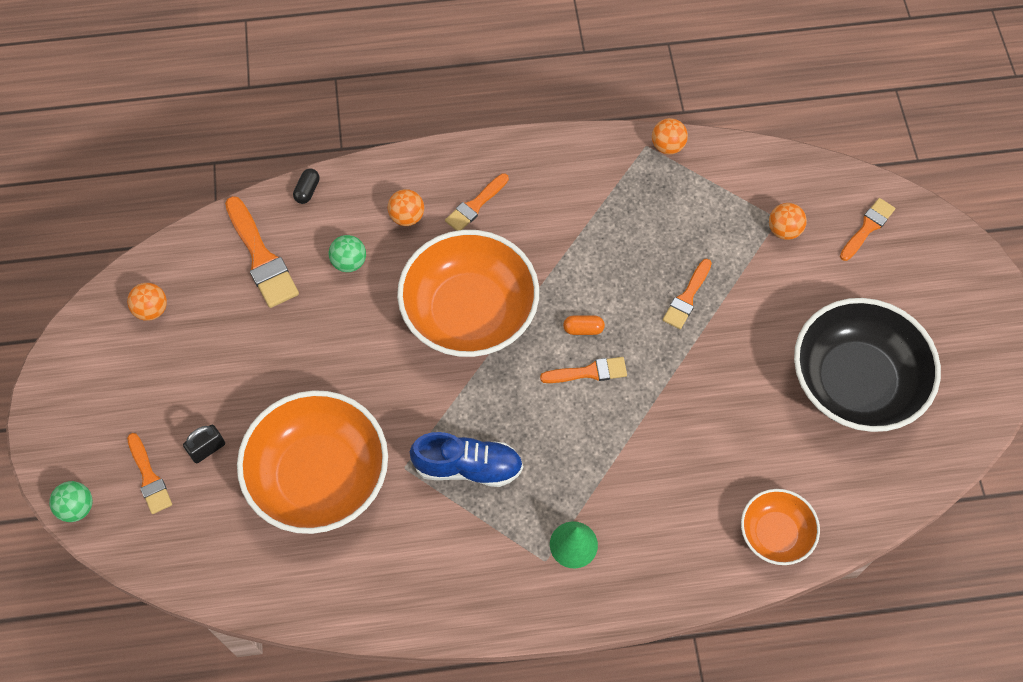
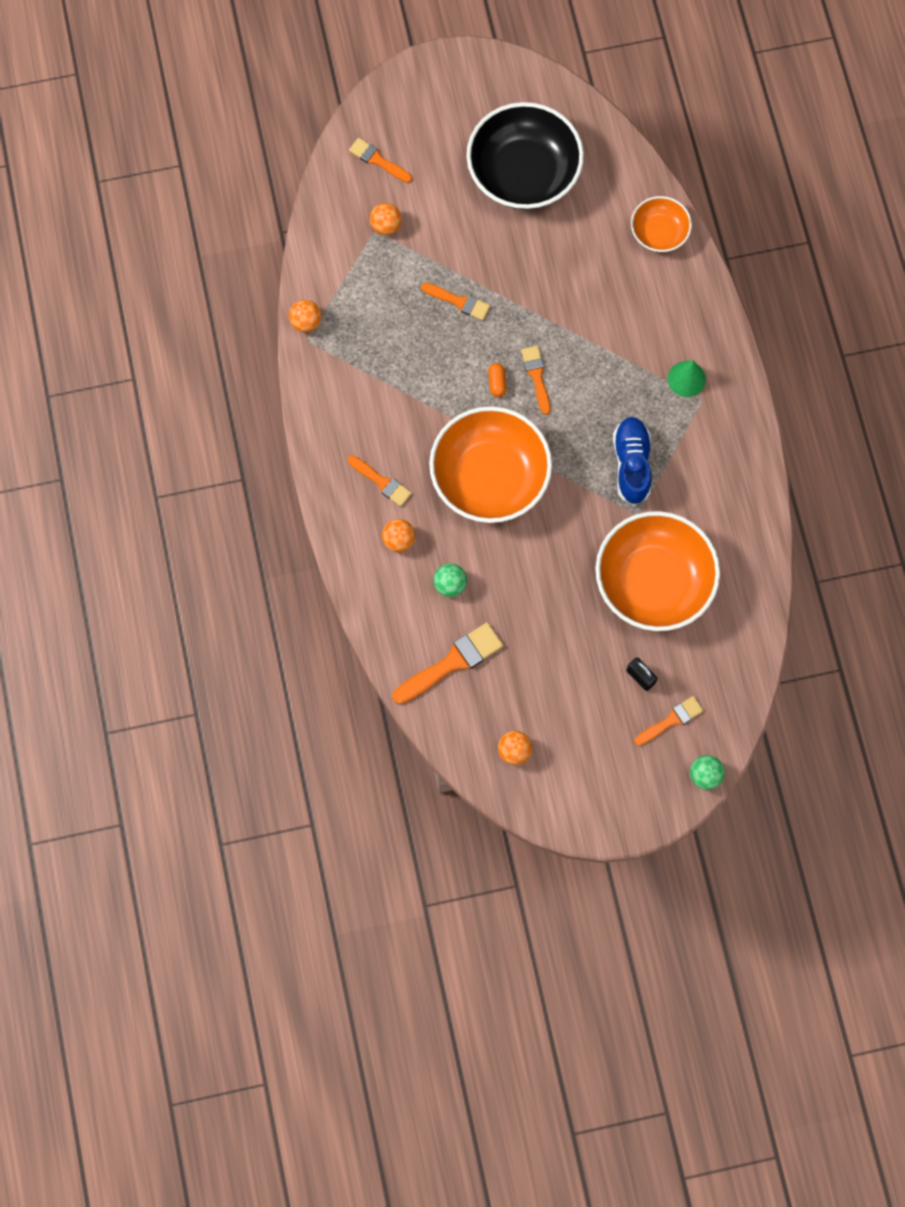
camera: 95 degrees left, 10 degrees up
(307, 191) = (378, 632): black capsule -> none

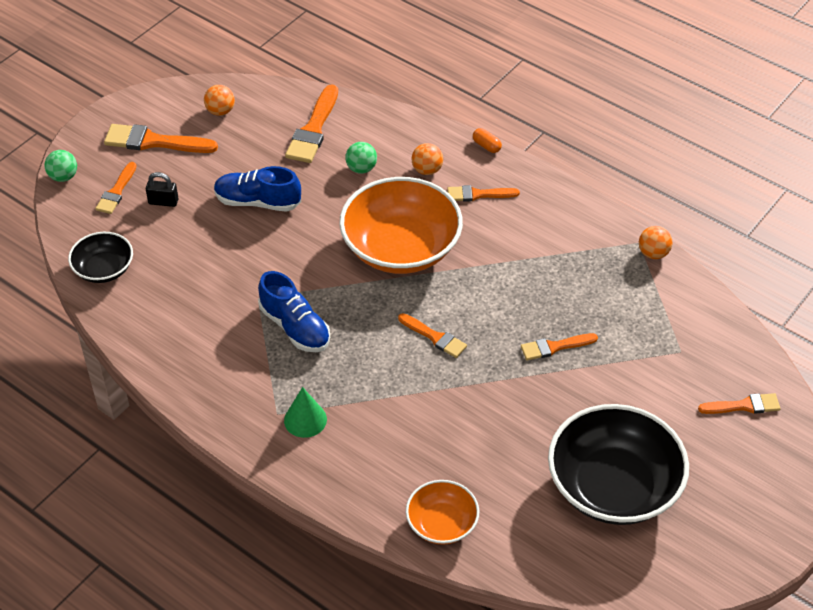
camera: 140 degrees right, 25 degrees down
(386, 226) = (676, 361): orange ball -> none
(497, 383) = (461, 311): orange capsule -> orange capsule (486, 146)
(563, 615) = (257, 202): none -> blue shoe
(599, 757) = (154, 141): none -> orange brush
(653, 581) = (205, 263): orange bowl -> none
(738, 638) = (104, 269): none -> black bowl

